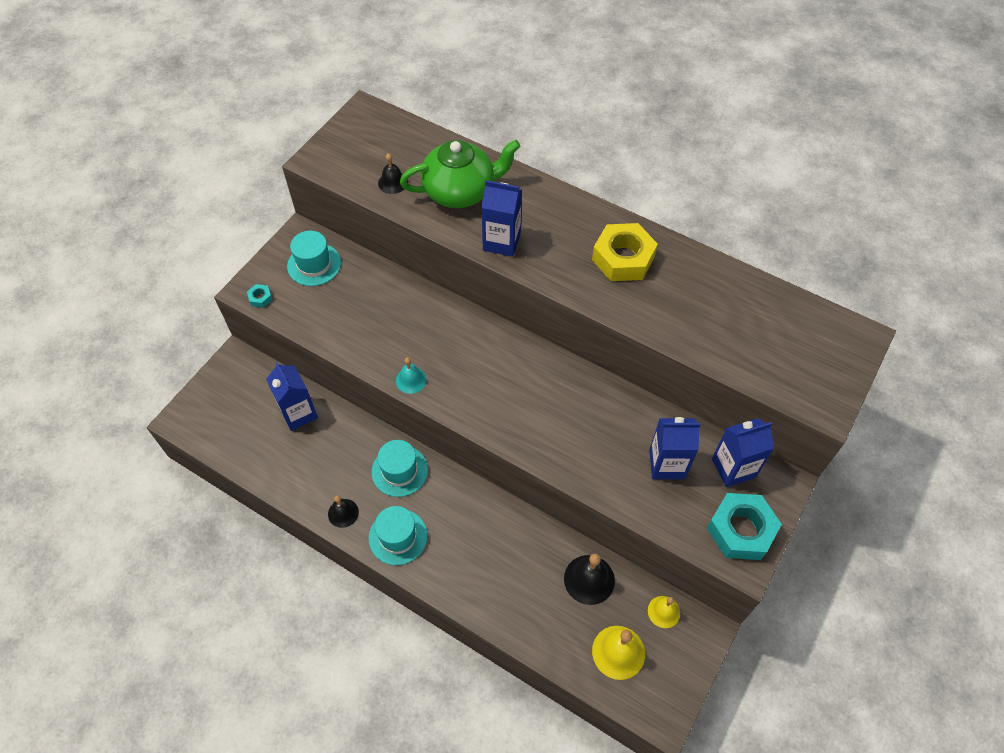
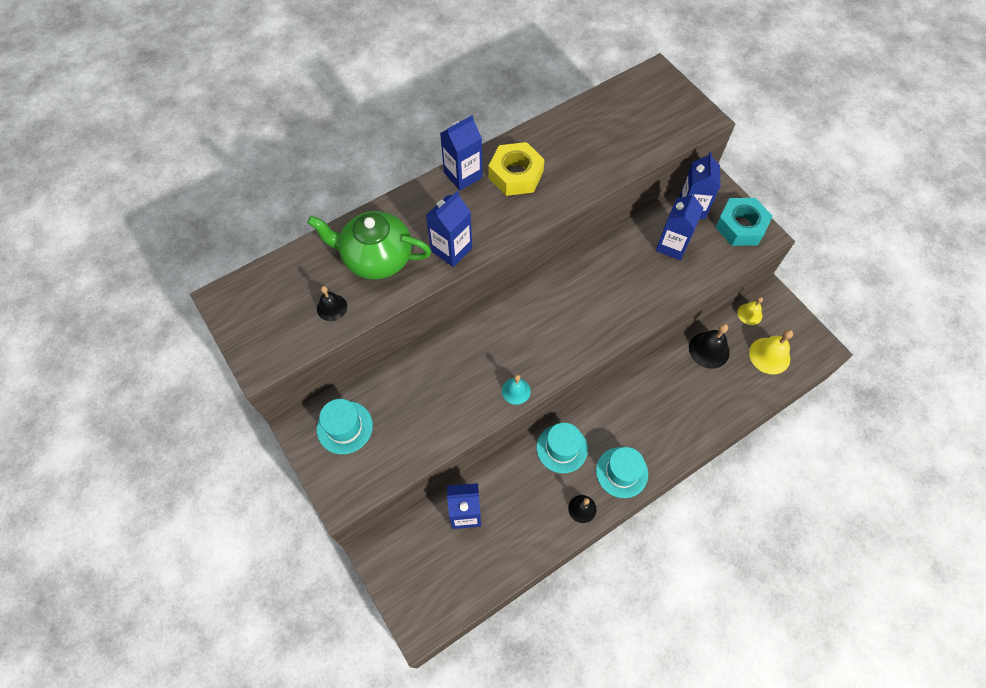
camera: 65 degrees left, 5 degrees up
(260, 298) = (357, 490): turquoise nut -> none
(460, 191) = (376, 258): green teapot -> green teapot turned 90 degrees counterclockwise
(594, 217) = (463, 175): none -> blue carton

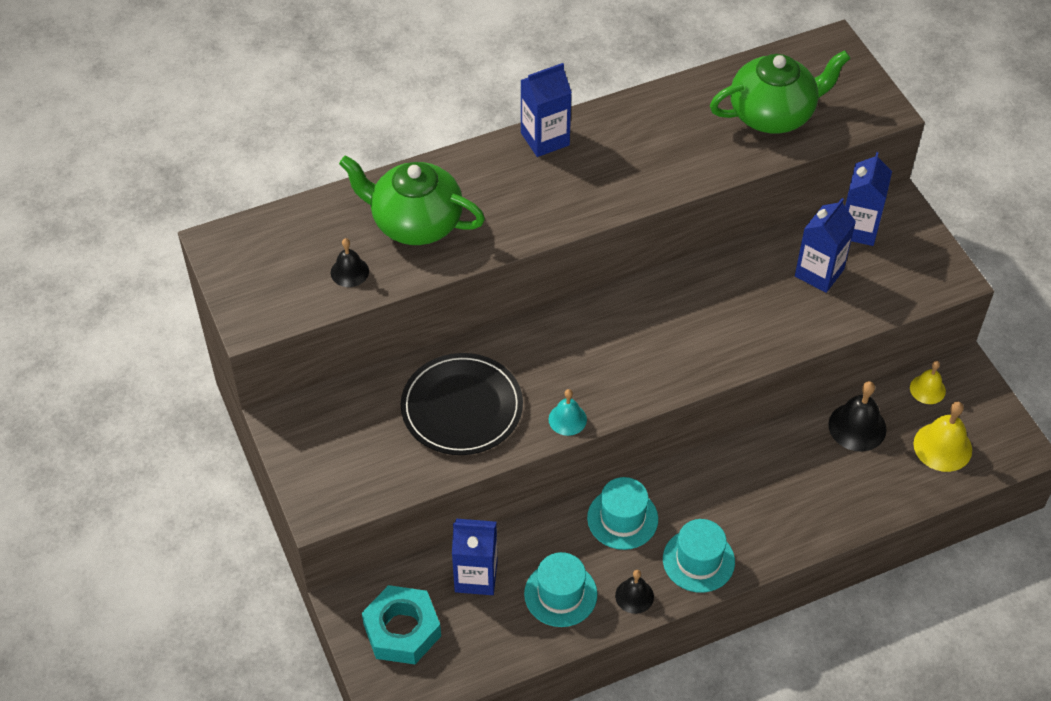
camera: 10 degrees right, 10 degrees down
(344, 427) = (337, 429): turquoise hat -> turquoise hat (560, 594)
(435, 394) = (462, 407): none -> black plate
(451, 249) = (512, 225): blue carton -> none
(516, 175) = (614, 147): yellow nut -> none
(626, 132) = (773, 114): none -> green teapot
(740, 226) = (921, 262): turquoise nut -> turquoise nut (402, 630)

